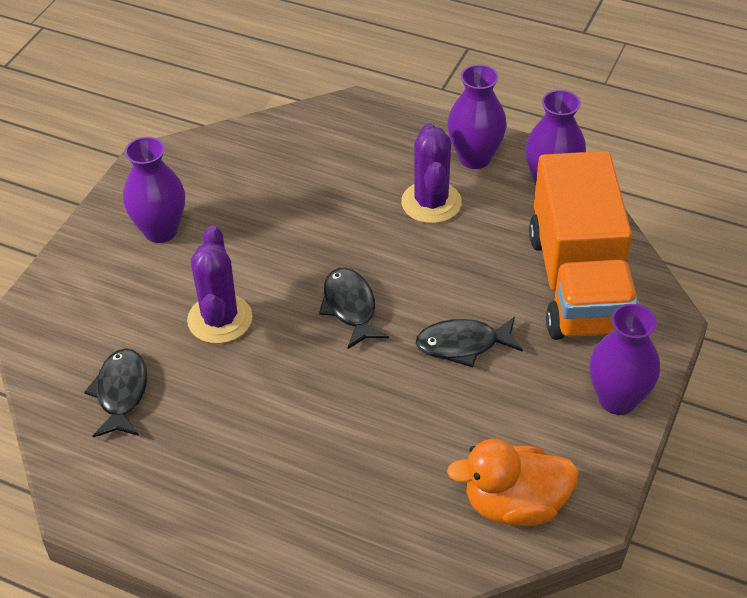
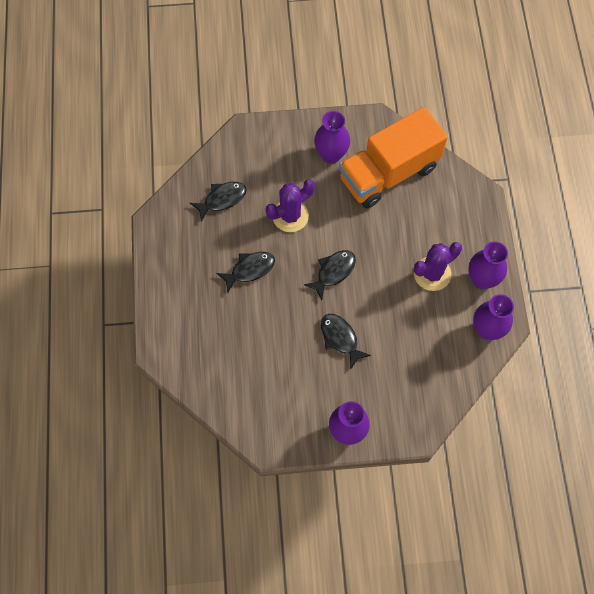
camera: 60 degrees right, 20 degrees up
(271, 408) = (250, 270): none -> black fish
(515, 505) = (254, 409): orange duck -> none
(579, 283) = (418, 377): orange truck -> orange truck (388, 173)

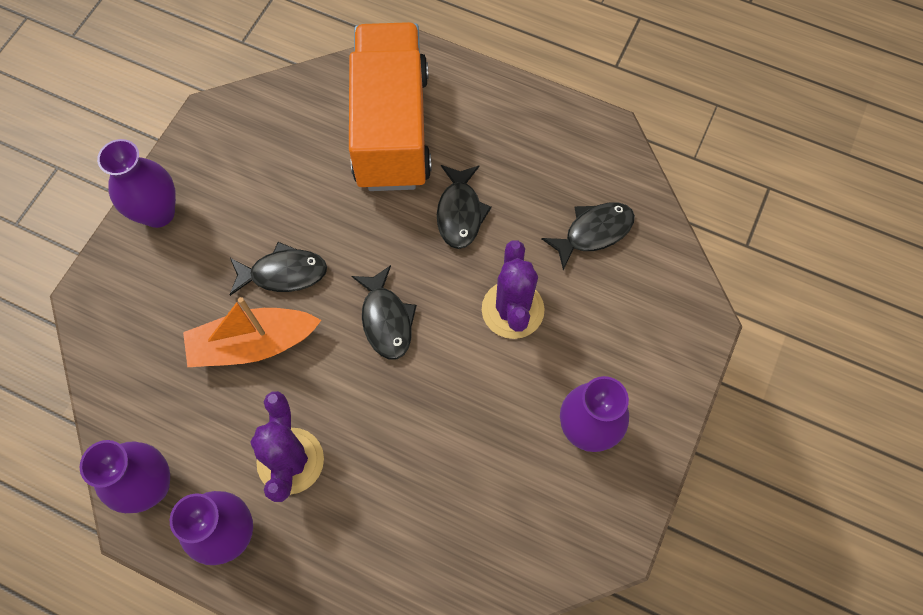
camera: 120 degrees right, 0 degrees up
(222, 199) = (594, 232): black fish -> black fish turned 120 degrees counterclockwise
(388, 173) = (502, 502): orange truck -> orange truck (392, 128)
(388, 328) = (253, 344): none -> orange boat

